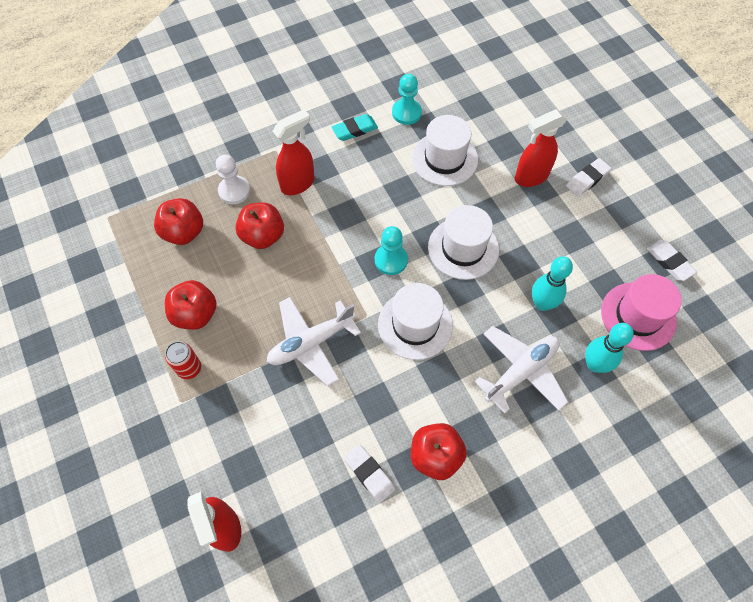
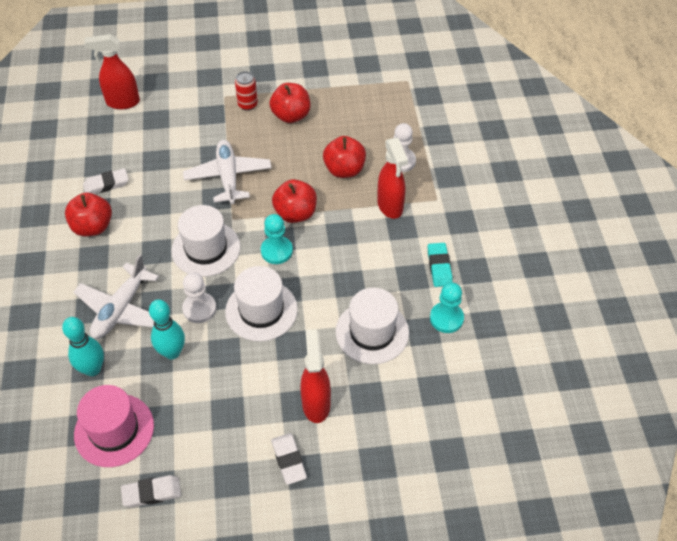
camera: 110 degrees right, 10 degrees down
(184, 232) = (371, 122): red apple -> red apple (295, 213)
(486, 300) = (199, 309): none -> white pawn
(521, 372) = (121, 309): white plane -> white plane turned 45 degrees clockwise

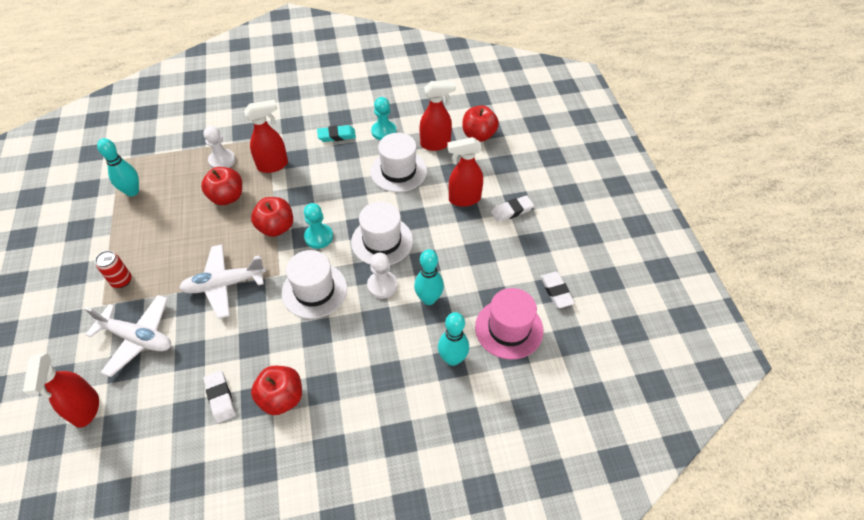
camera: 95 degrees left, 0 degrees up
(121, 309) = (385, 349): white plane -> white plane (137, 338)
(291, 116) = (147, 242): red apple -> red apple (478, 135)
(360, 96) = (132, 191): none -> turquoise bowling pin
(420, 379) = (436, 144): none -> red spray bottle

